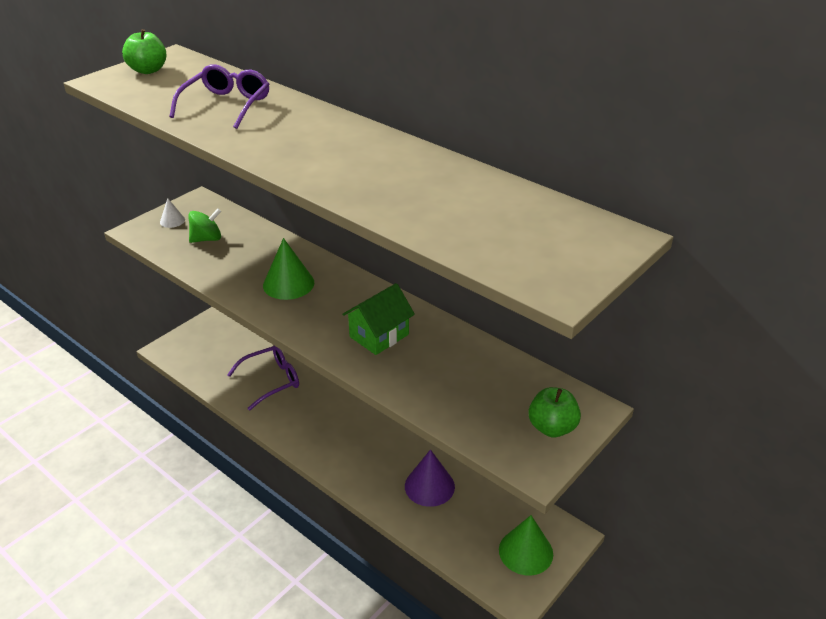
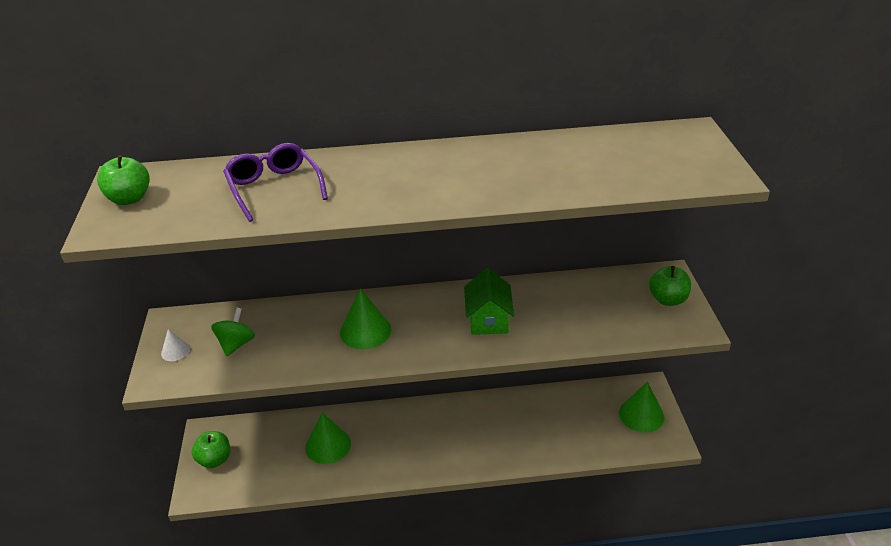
camera: 45 degrees left, 0 degrees up
(201, 337) = (215, 460): none -> green apple
(271, 381) = (328, 445): purple glasses -> green cone
(429, 486) = (538, 424): purple cone -> none

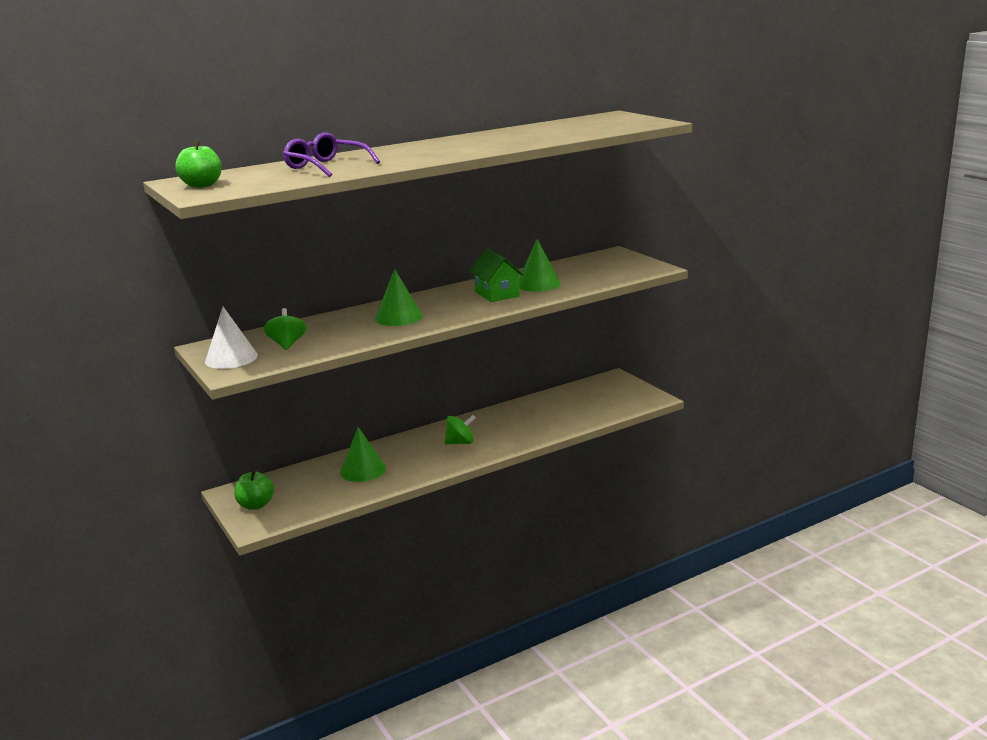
camera: 25 degrees left, 15 degrees down
(175, 351) = (231, 358): white cone -> white cone, size x1.86
(436, 438) = (460, 442): none -> green spinning top
(641, 415) = (620, 391): green cone -> green cone (538, 284)
(668, 299) = (625, 262): green apple -> none

